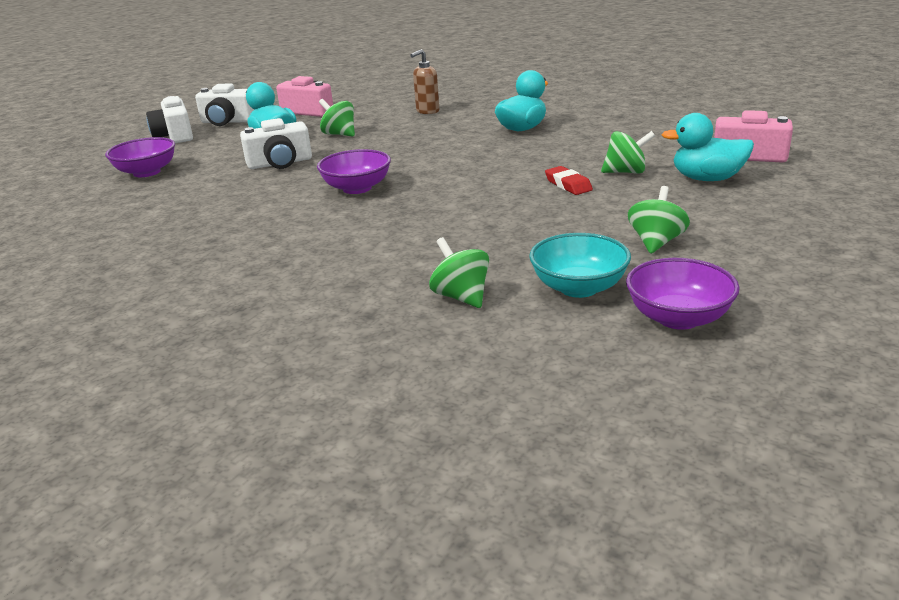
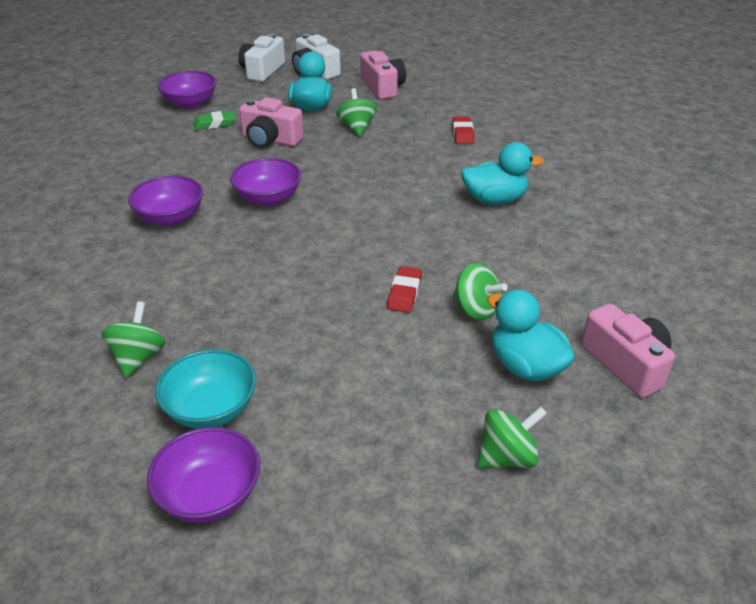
camera: 40 degrees right, 10 degrees up
(203, 173) = (214, 124): none -> green eraser
(280, 163) = (270, 140): white camera -> pink camera
(296, 229) = (170, 218): none -> purple bowl
(427, 111) = (462, 134): brown soap dispenser -> red eraser
(656, 242) = (343, 407): green spinning top -> green spinning top (507, 457)

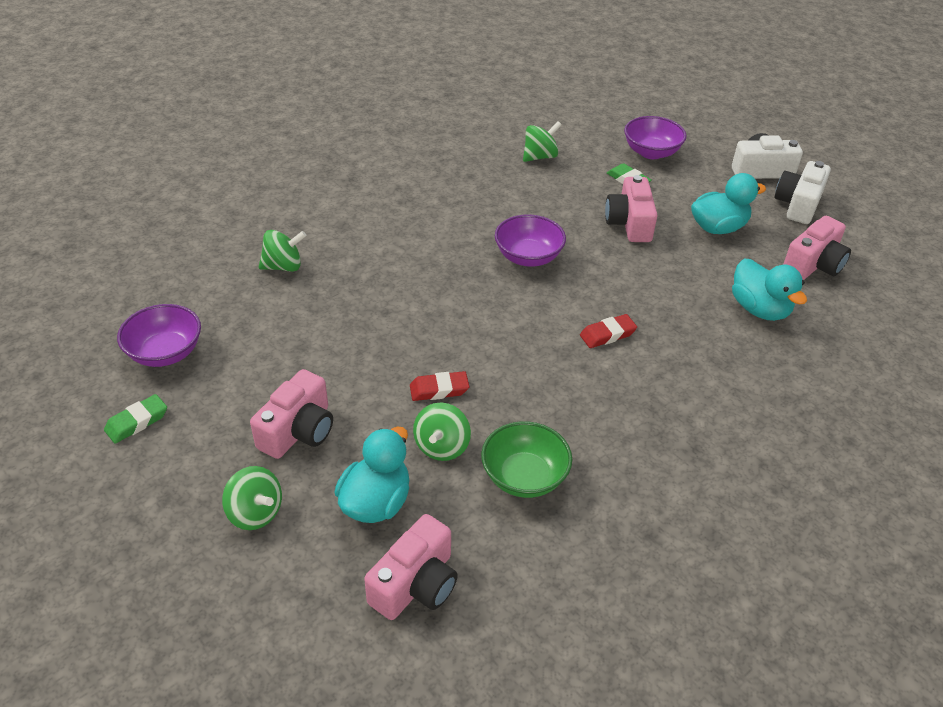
camera: 65 degrees right, 5 degrees up
(170, 218) = (460, 214): purple bowl -> none
(211, 409) = (246, 323): turquoise bowl -> none
(317, 544) = (137, 422): none -> green eraser
(357, 128) = (705, 272): green spinning top -> green spinning top (540, 157)
(408, 400) = (298, 431): none -> pink camera
(462, 134) = (767, 357): red eraser -> red eraser (607, 334)
(494, 200) = (645, 417): turquoise duck -> turquoise duck (759, 309)
(530, 273) = (524, 477): none -> green bowl

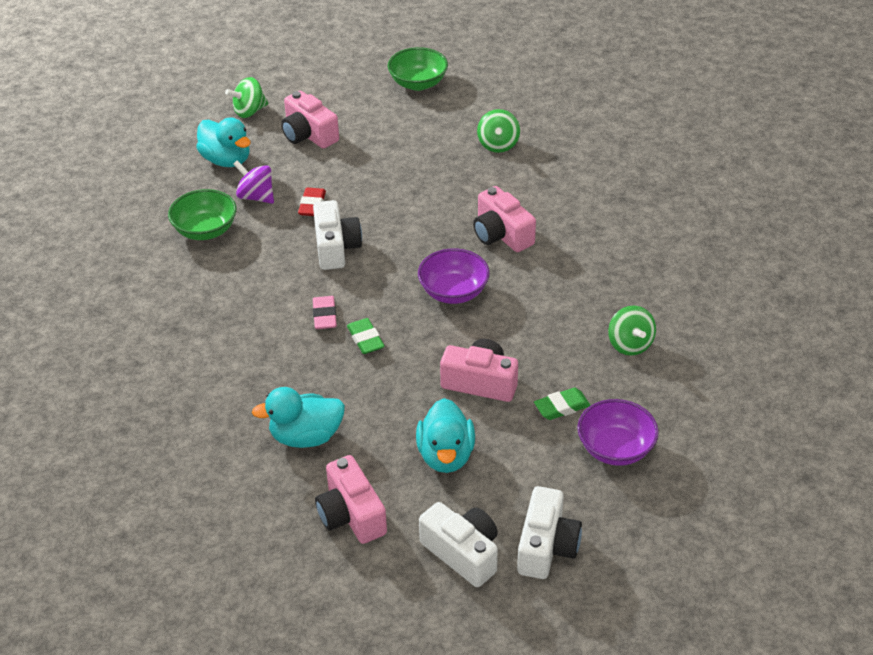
camera: 110 degrees right, 0 degrees up
(137, 422) = (354, 70): green eraser -> green eraser (365, 339)
(165, 352) = (418, 83): purple bowl -> green bowl
(416, 584) = (155, 167): pink camera -> pink camera (501, 234)
(442, 446) = (256, 196): green spinning top -> purple spinning top
(503, 351) = (336, 247): none -> white camera
(607, 334) = (324, 316): red eraser -> pink eraser

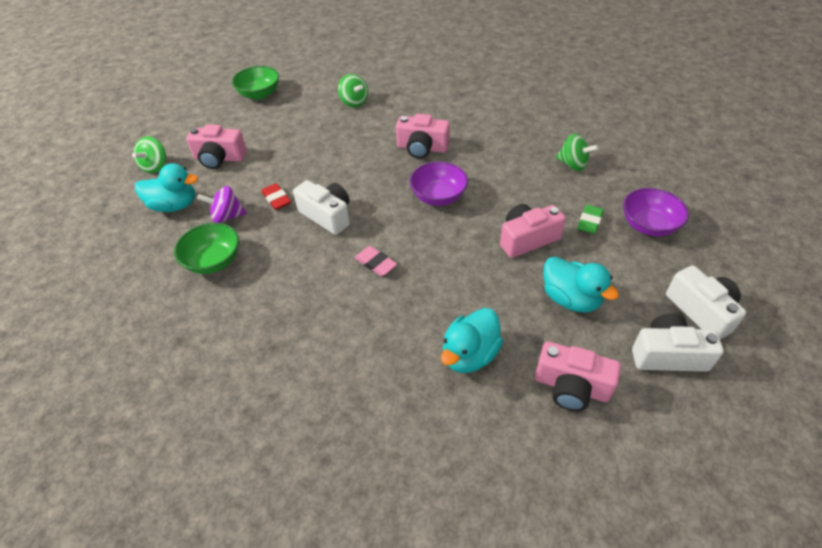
camera: 40 degrees left, 5 degrees up
(365, 339) = (423, 260): green eraser -> none

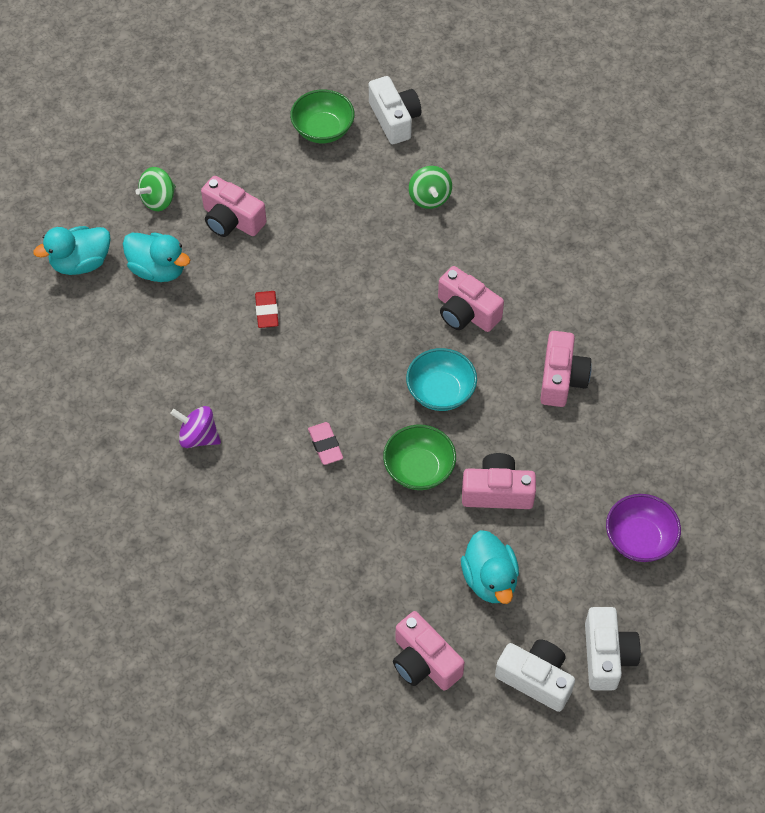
camera: 25 degrees right, 10 degrees up
(214, 261) = (169, 364): green bowl -> green bowl (419, 469)
(227, 216) = (206, 311): purple spinning top -> purple spinning top (198, 437)
(327, 215) = (308, 360): white camera -> white camera (394, 119)
(438, 196) = (440, 391): purple bowl -> turquoise bowl
(469, 355) = (354, 587): turquoise duck -> turquoise duck (81, 263)
(514, 158) = (561, 379): none -> pink camera
(573, 164) = (622, 420): green spinning top -> none
(589, 222) = (579, 504): green eraser -> none

